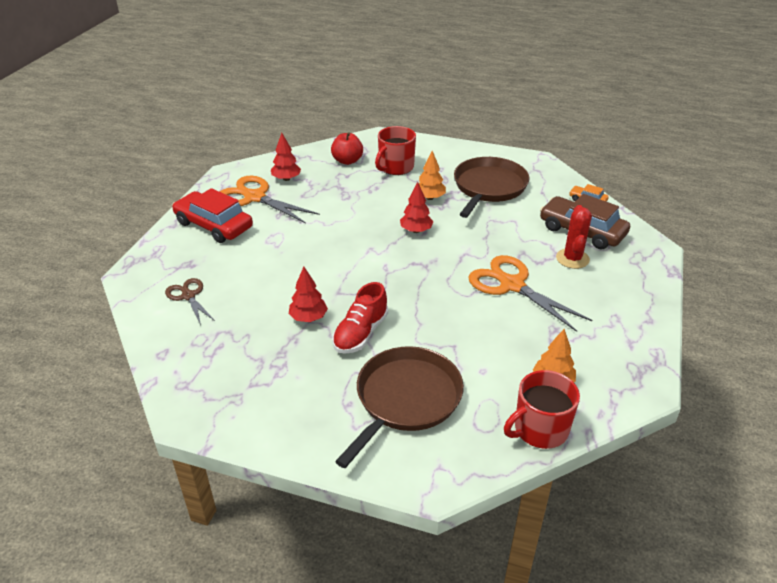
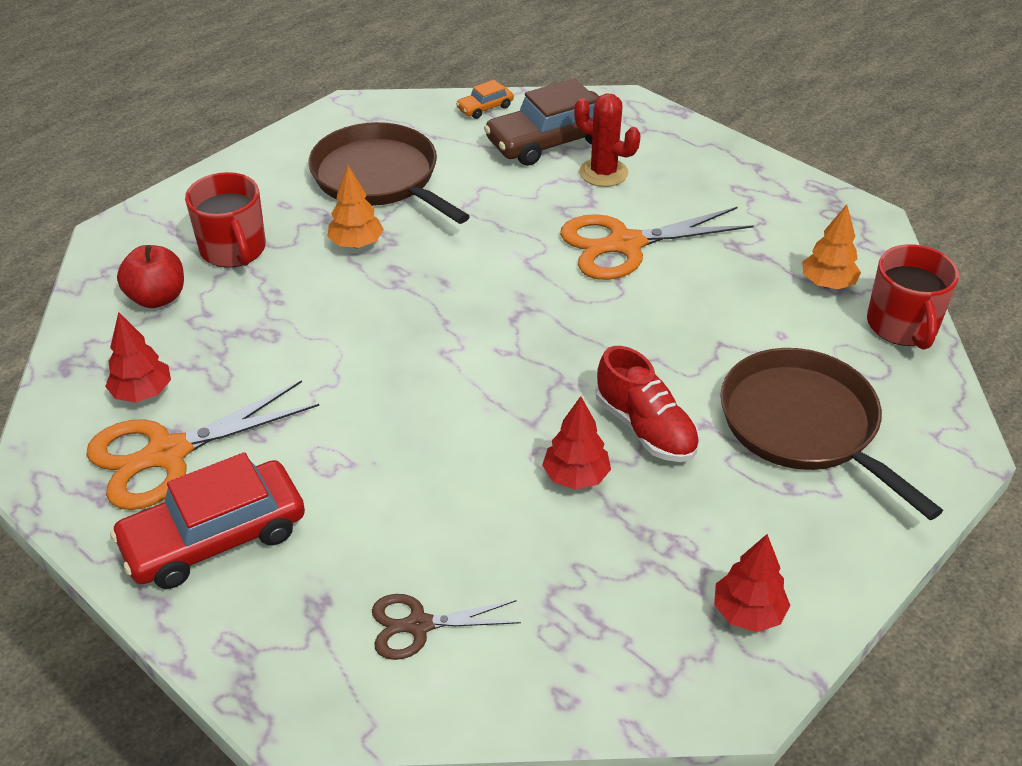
camera: 65 degrees left, 5 degrees up
(416, 231) = (433, 288): red tree -> red tree (748, 613)

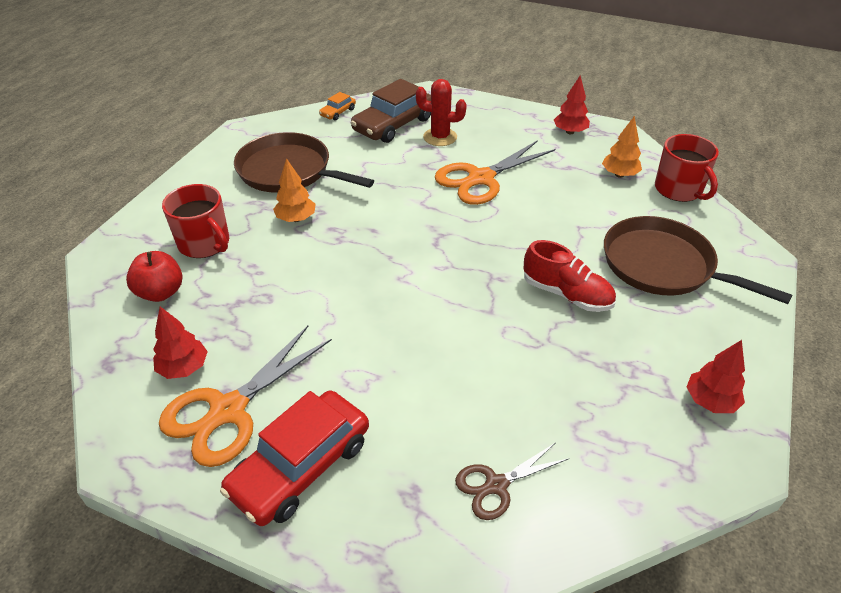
camera: 20 degrees left, 0 degrees up
(576, 477) = (541, 340): red tree -> red tree (570, 132)

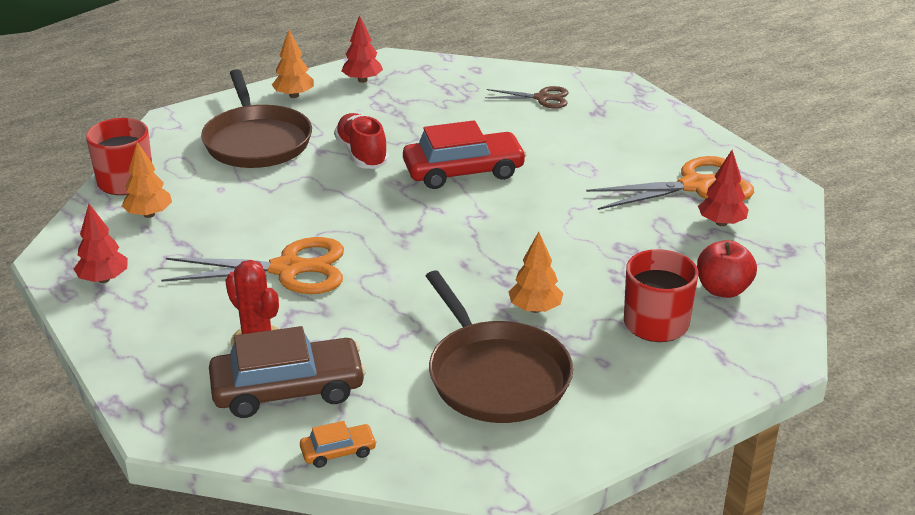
camera: 145 degrees left, 10 degrees down
(300, 466) = (659, 144): red car -> red car (463, 171)
(728, 338) = (294, 95): none -> orange tree

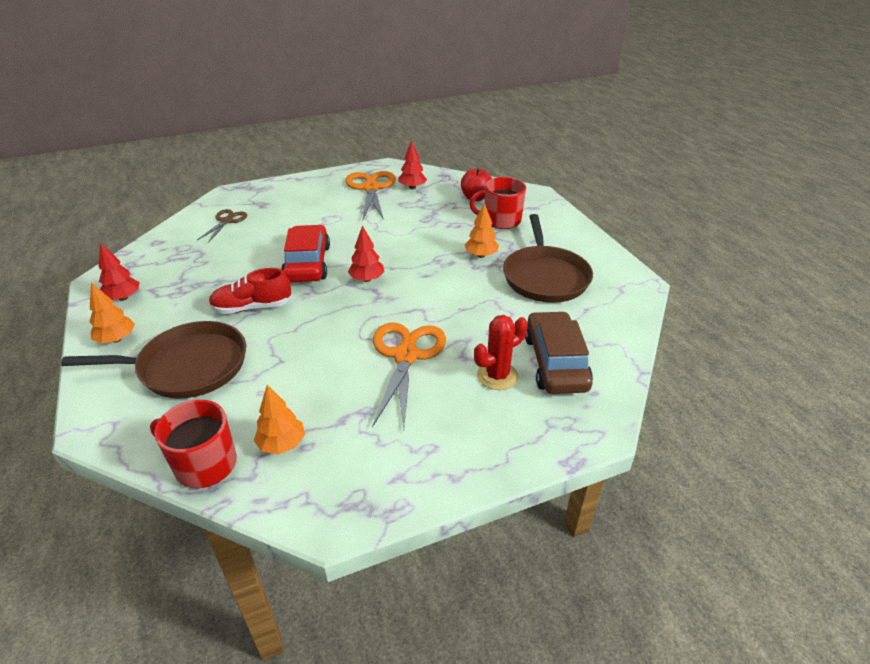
camera: 80 degrees left, 5 degrees up
(104, 279) = (385, 476): red tree -> red tree (367, 279)
(338, 452) = (618, 343): orange car -> none
(495, 375) = (545, 276): brown pan -> brown pan turned 105 degrees clockwise

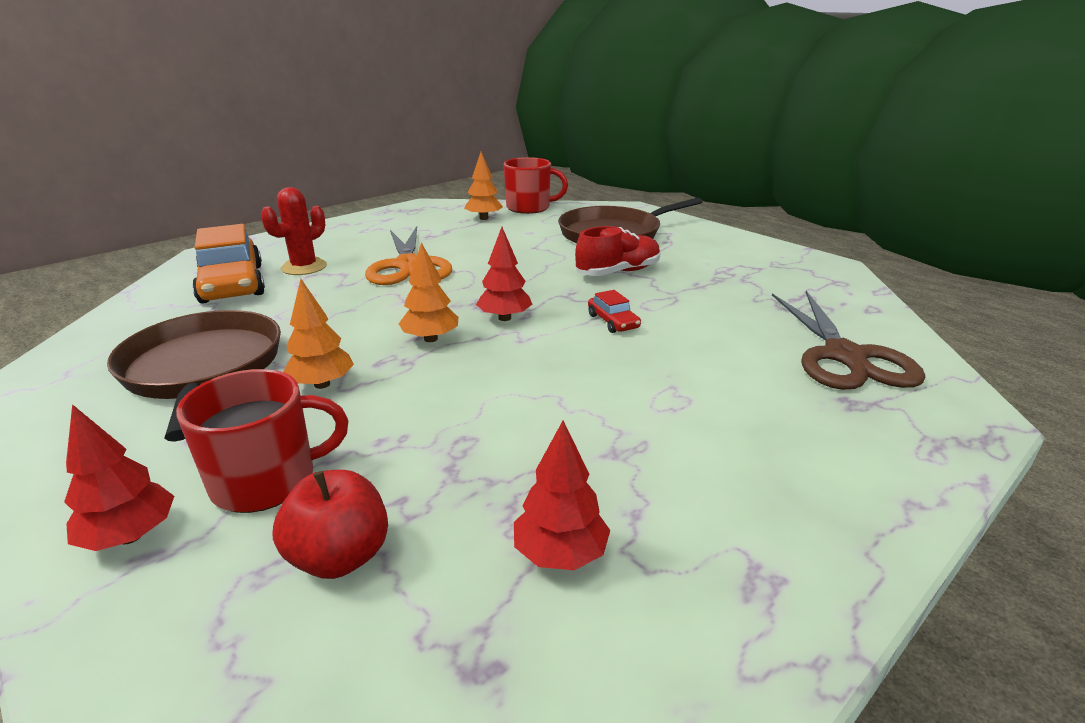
camera: 160 degrees right, 10 degrees down
(116, 339) = (708, 237): orange tree -> orange tree (431, 339)
(123, 298) = (771, 258): red tree -> red tree (130, 536)
(226, 221) = (845, 356): brown scissors -> brown scissors, size x1.75
(307, 263) = (613, 321): red car -> red car, size x0.46
(371, 188) = (678, 517): orange scissors -> none
(555, 362) = (232, 284): brown car -> orange car

